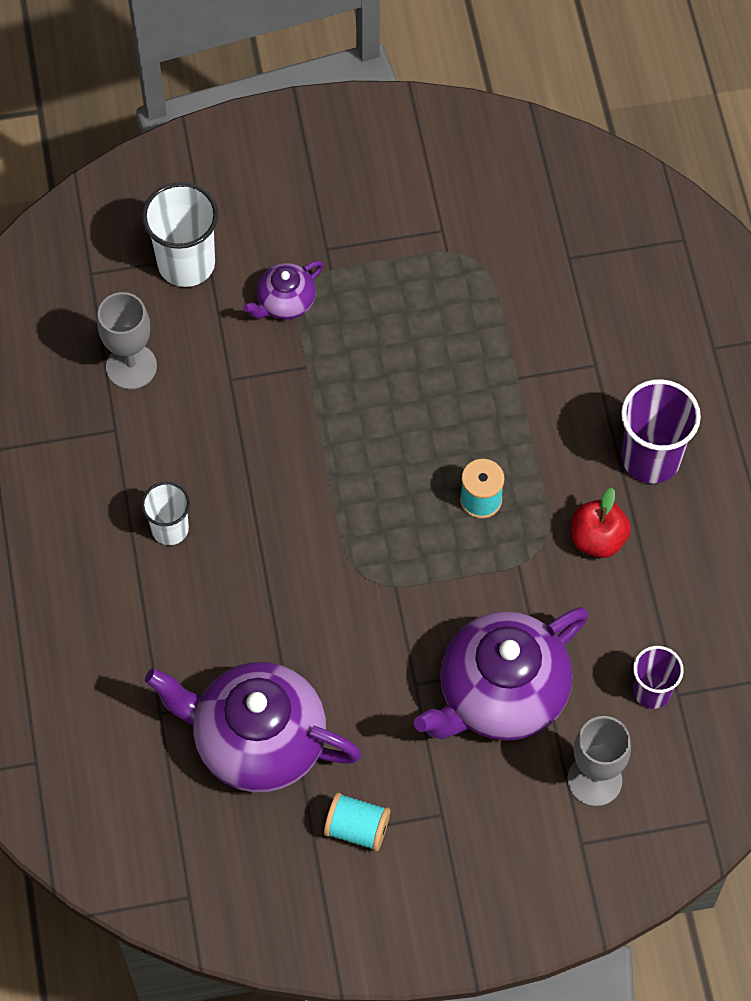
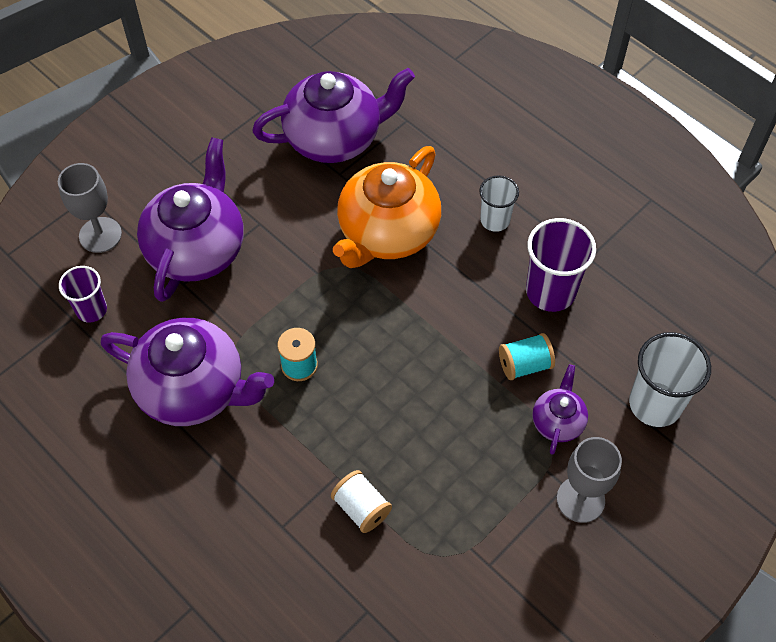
camera: 145 degrees right, 5 degrees down
(131, 367) = (619, 305): grey goblet -> grey goblet (580, 499)
(291, 585) = (387, 233): none -> orange teapot
(357, 828) = (237, 128): turquoise spool -> turquoise spool (524, 365)
(515, 337) = (361, 508): none -> white spool
(597, 539) = (194, 389): red apple -> purple teapot
(651, 458) = (189, 476): purple cup -> purple cup (550, 291)

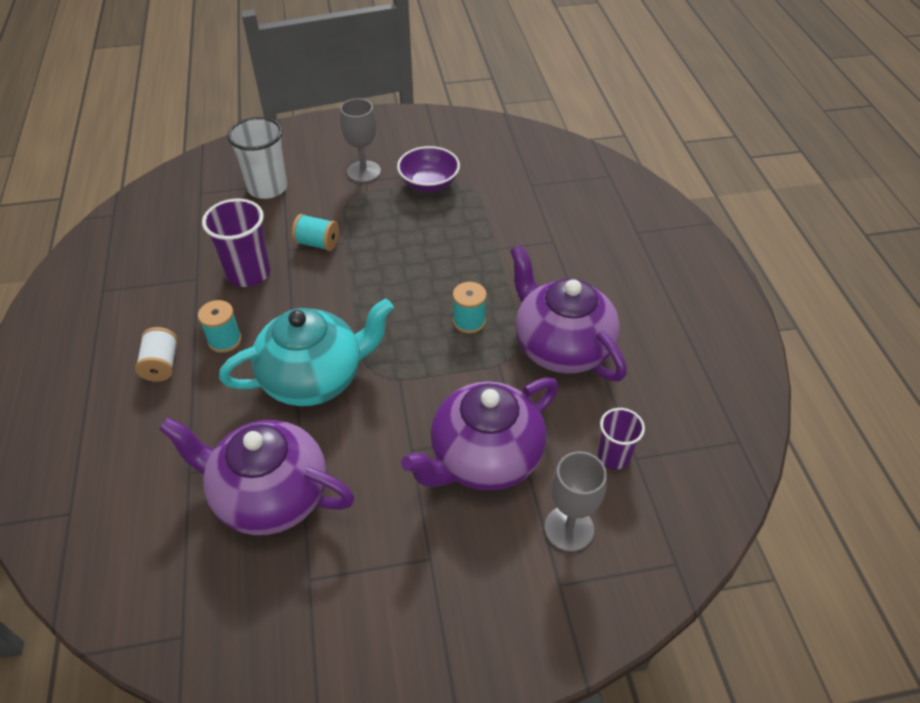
camera: 145 degrees left, 10 degrees down
(361, 508) = (495, 226): white spool -> white spool (161, 365)
(387, 233) = (315, 378): orange teapot -> turquoise teapot
(489, 530) = (429, 184): none -> purple bowl
(495, 220) = (225, 340): white cup -> turquoise spool
(557, 421) = (333, 208): purple teapot -> none

